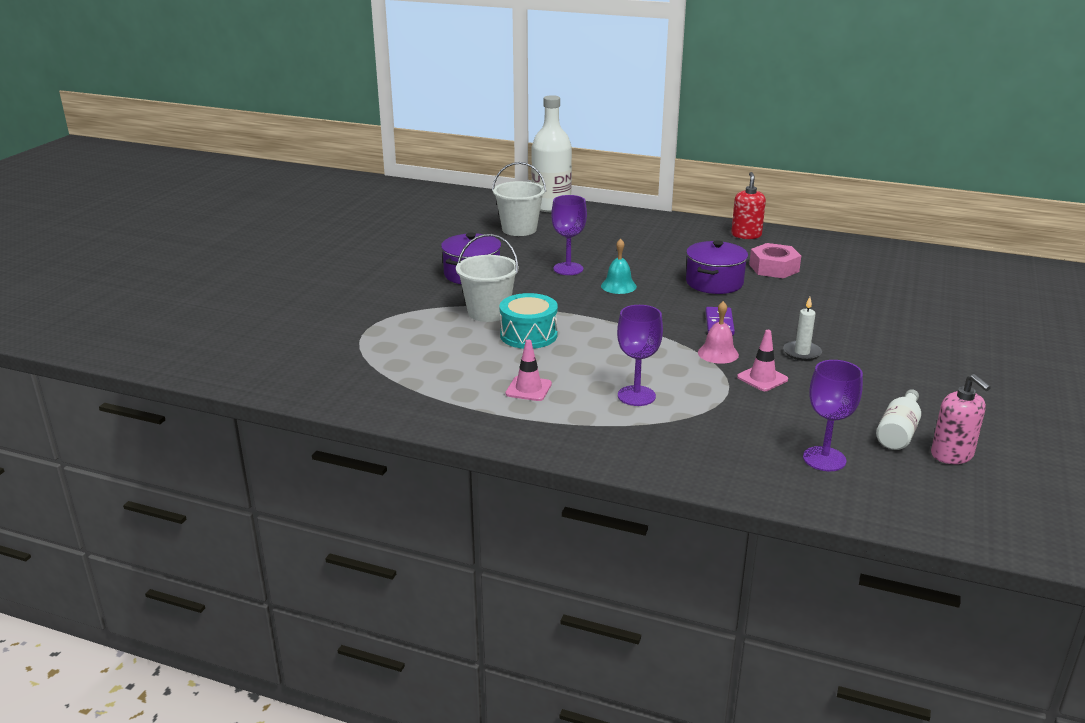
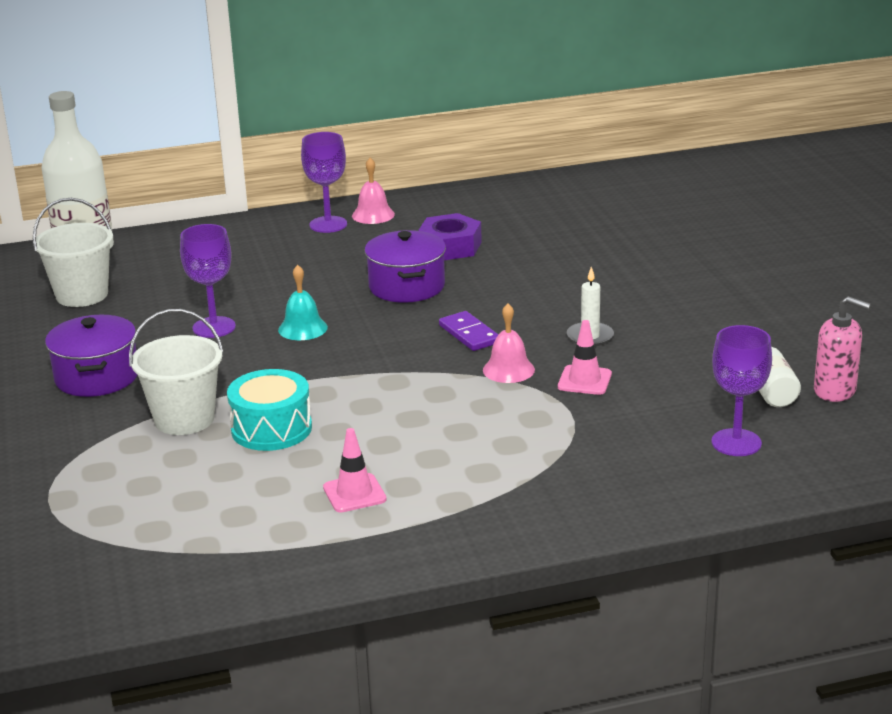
camera: 35 degrees left, 0 degrees up
(636, 396) = (482, 452): purple goblet -> purple goblet (328, 224)
(746, 235) = (373, 215): red soap dispenser -> pink bell
(774, 268) = (450, 246): pink nut -> purple nut

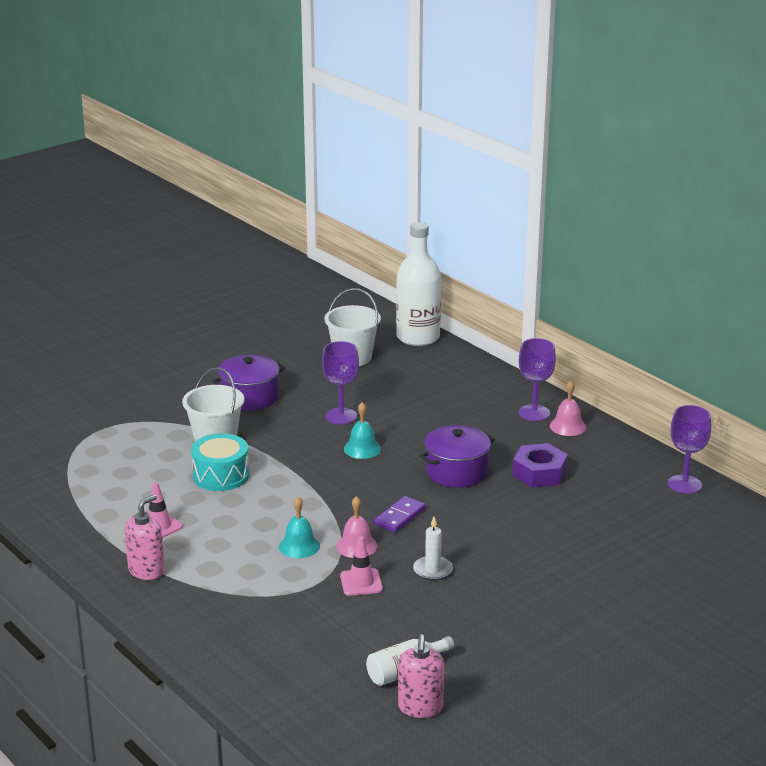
camera: 65 degrees right, 0 degrees up
(453, 518) = (146, 570): none -> pink soap dispenser
(480, 404) = (299, 546): none -> turquoise bell
(736, 443) = (308, 670): purple goblet -> purple goblet (684, 484)

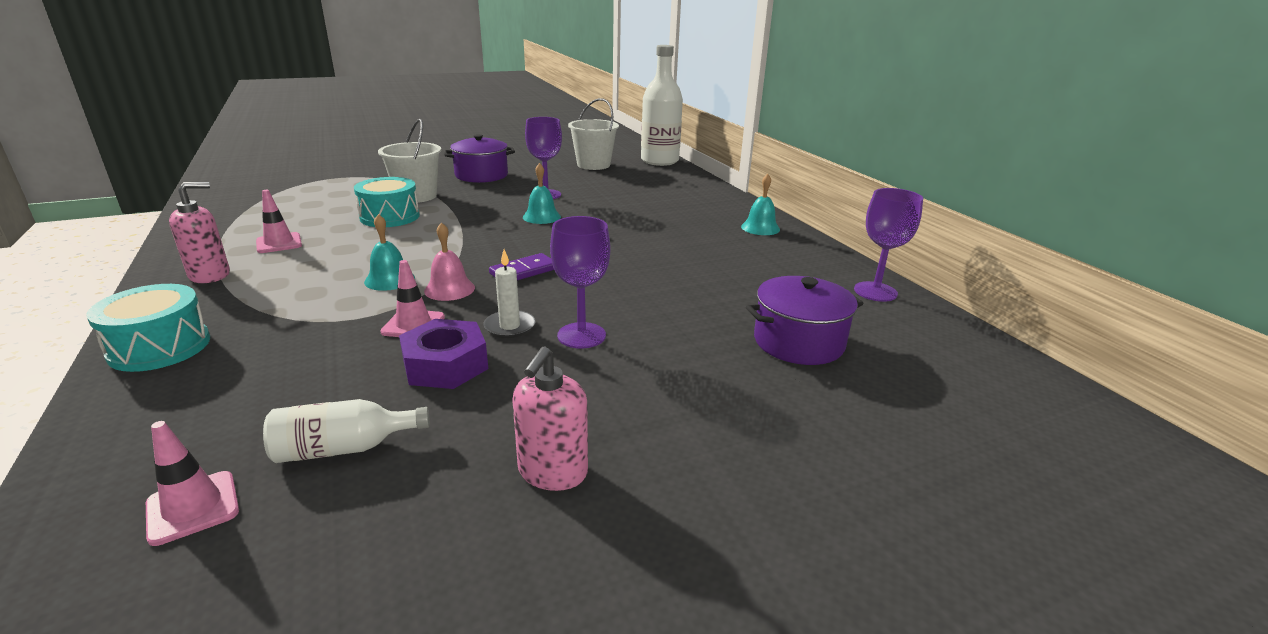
camera: 15 degrees right, 0 degrees up
(200, 636) = (160, 347): none -> turquoise drum
(358, 716) = (193, 507): none -> pink traffic cone
(420, 707) = (299, 516): pink soap dispenser -> pink soap dispenser (552, 472)
(456, 472) = (618, 245): purple pot -> purple pot (798, 342)
(534, 413) = (731, 215): purple goblet -> purple goblet (581, 335)
(539, 473) = (707, 258): purple nut -> purple nut (445, 365)
(567, 426) = (760, 228): pink bell -> turquoise bell

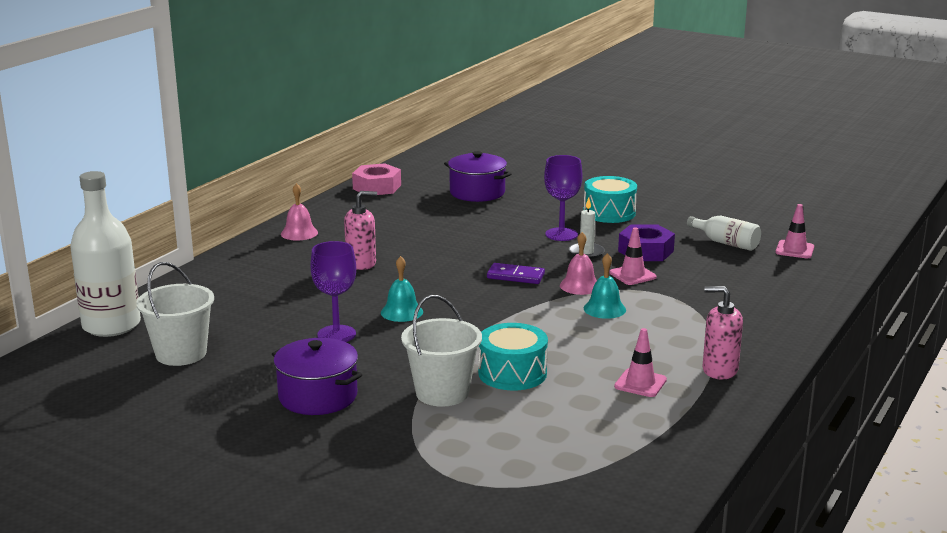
camera: 125 degrees left, 5 degrees down
(160, 347) = (781, 322): turquoise drum -> turquoise drum (609, 213)
(552, 472) = (660, 208): pink soap dispenser -> pink soap dispenser (361, 263)
(760, 228) = (299, 233): turquoise bell -> pink bell
(875, 291) = (377, 187): purple goblet -> pink nut

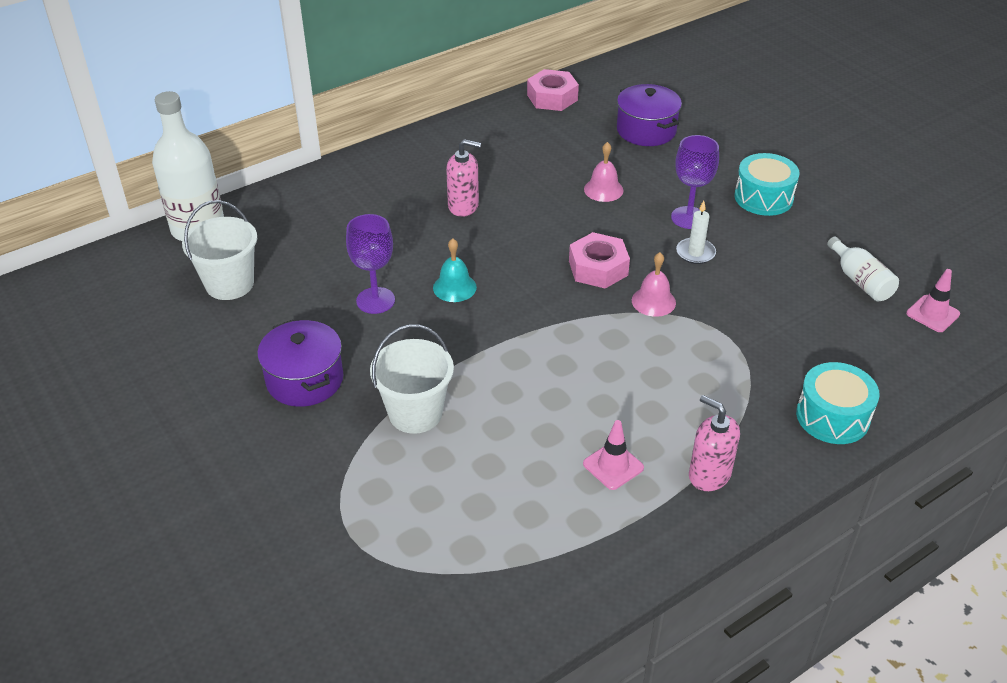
camera: 25 degrees right, 20 degrees up
(299, 233) = (435, 147): pink bell -> pink bell (603, 189)
(512, 373) = (498, 408): turquoise drum -> turquoise drum (832, 416)
(515, 276) = (598, 268): purple domino -> pink nut
(604, 309) = (654, 344): turquoise bell -> none
(632, 275) = (720, 301): pink traffic cone -> none
(646, 251) = (760, 268): purple nut -> none

